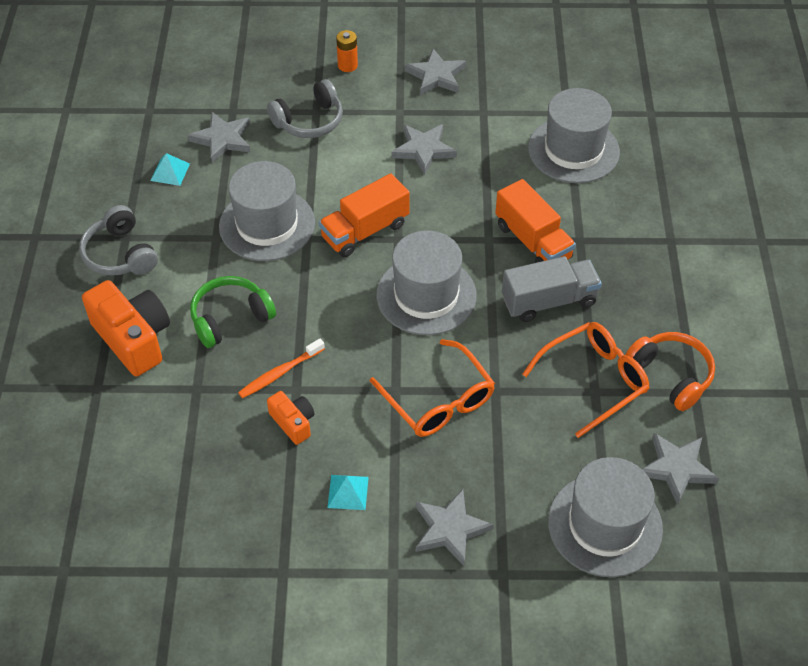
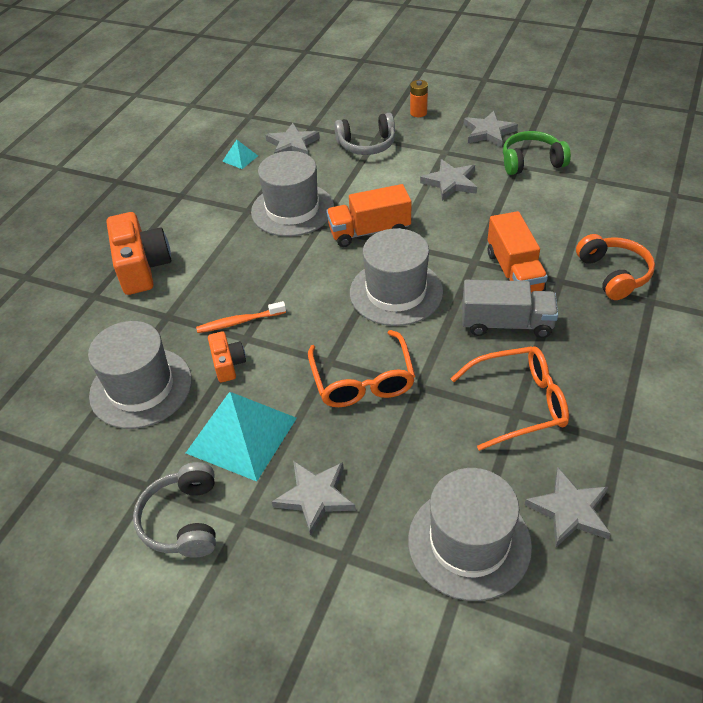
camera: 25 degrees right, 5 degrees down
(120, 254) = (169, 206): grey headphones -> grey headphones (183, 520)
(230, 318) = (224, 270): green headphones -> green headphones (531, 162)
(348, 492) = (241, 435): turquoise pyramid -> turquoise pyramid, size x2.24
(573, 150) = (586, 208): grey hat -> grey hat (141, 387)
(671, 375) = (601, 420): orange headphones -> orange headphones (613, 274)

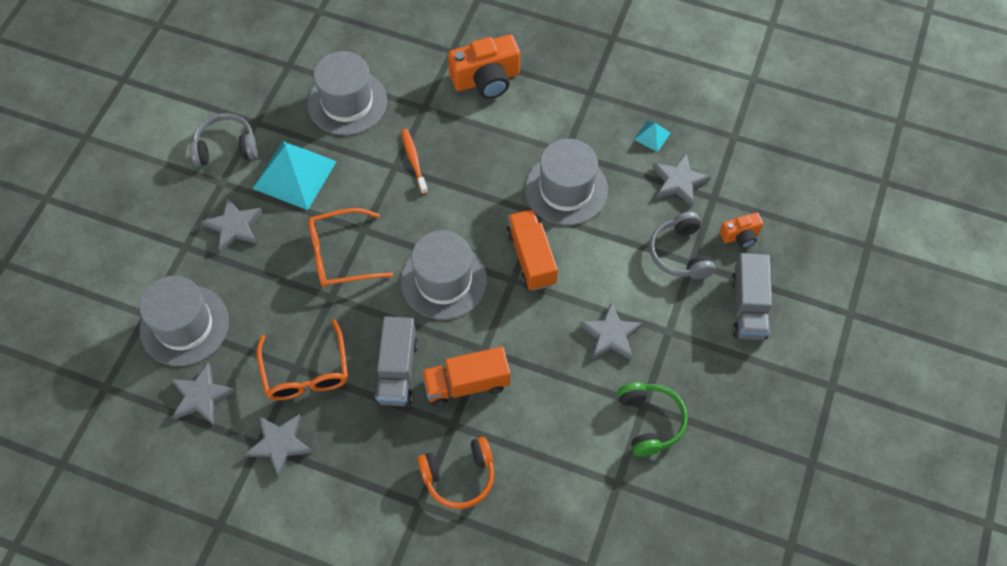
camera: 85 degrees right, 15 degrees up
(228, 364) = (367, 157): orange camera -> orange camera (740, 236)
(418, 113) = (748, 307): orange battery -> grey truck
(488, 132) = (709, 381): grey star -> grey star (279, 444)

